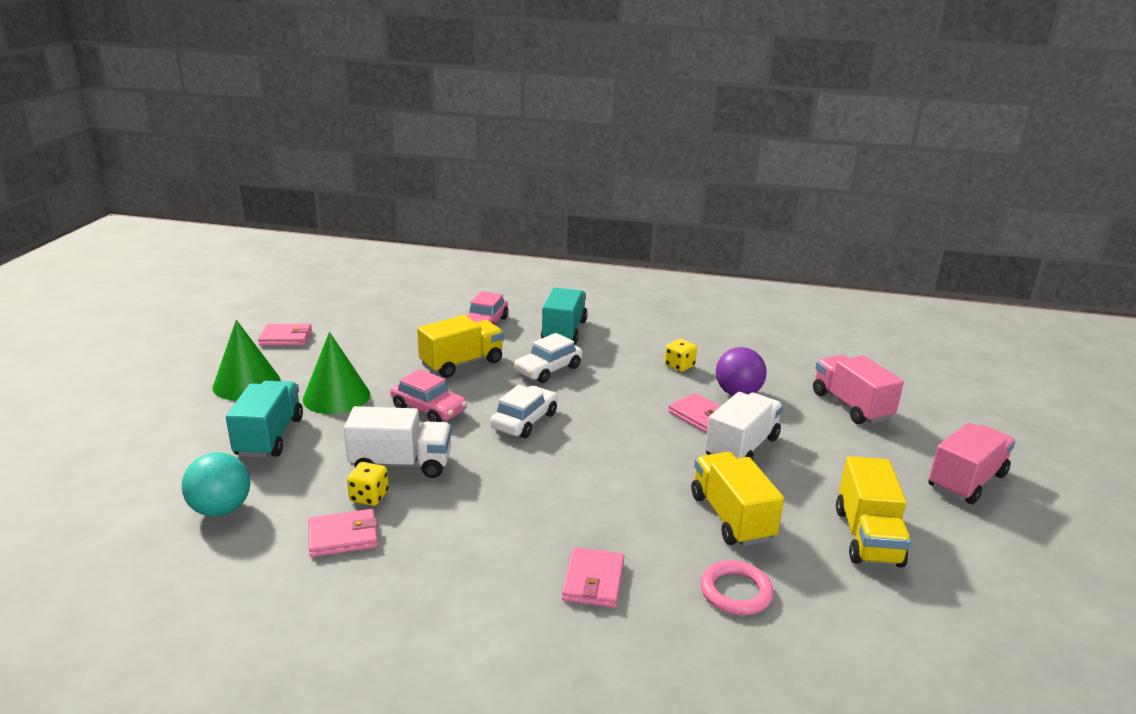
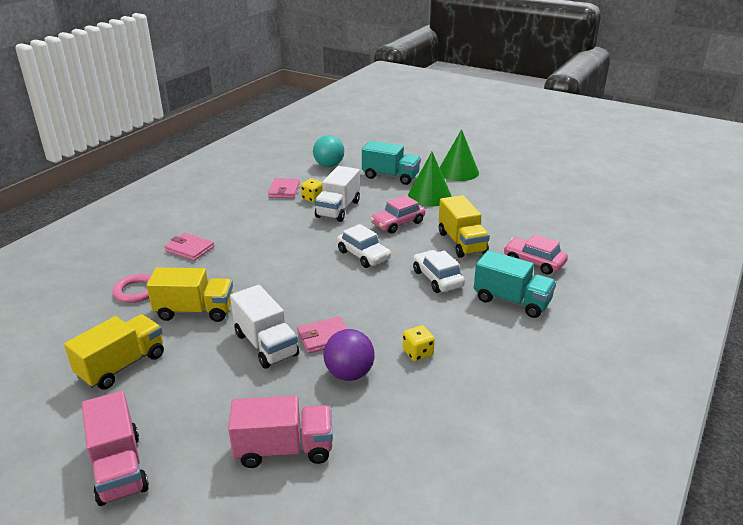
camera: 110 degrees right, 5 degrees up
(286, 338) = (523, 184): pink wallet -> none
(867, 537) = (122, 366): yellow truck -> yellow truck turned 105 degrees clockwise

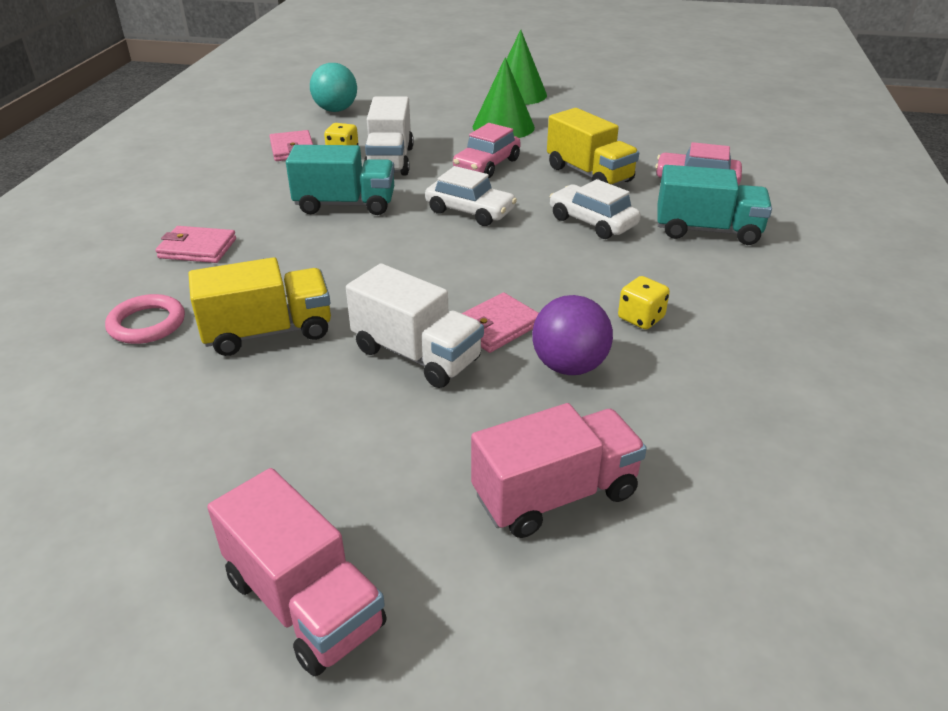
camera: 20 degrees left, 5 degrees up
(122, 366) = (198, 439): yellow truck -> none
(390, 176) = (433, 112): turquoise truck -> turquoise truck (345, 205)

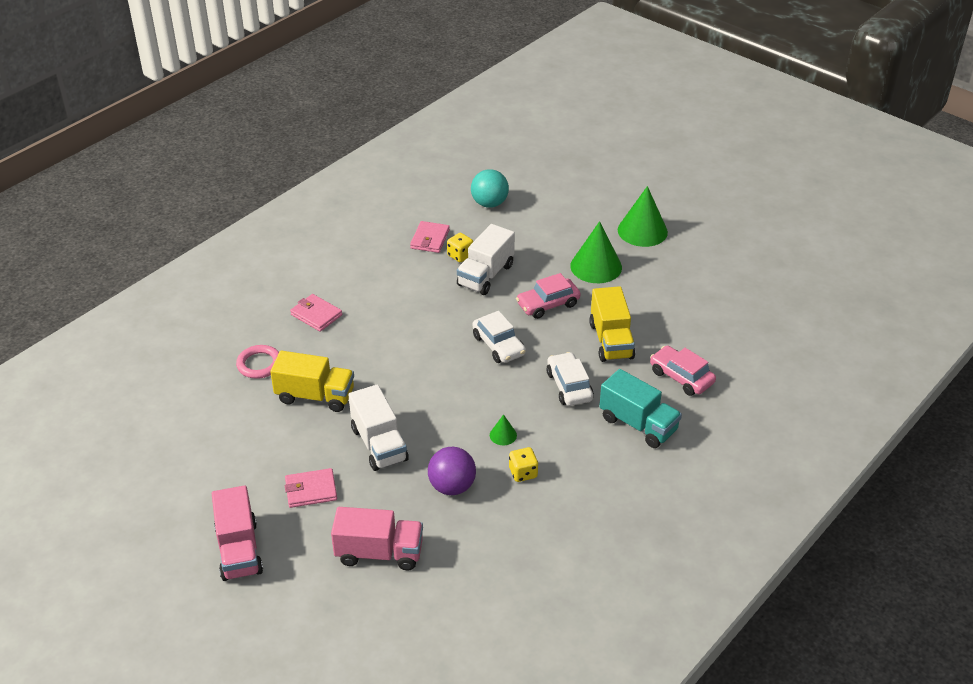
camera: 30 degrees right, 5 degrees up
(345, 205) = (425, 309): turquoise truck -> none
(496, 326) = (436, 443): pink wallet -> pink wallet (311, 490)
(571, 289) = (503, 435): none -> green cone

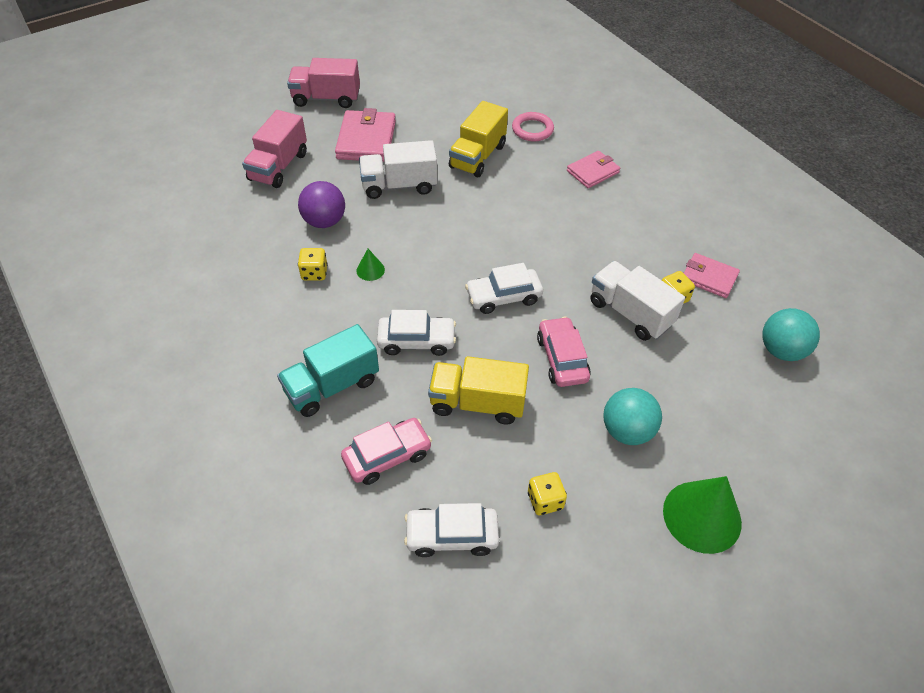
camera: 105 degrees right, 10 degrees up
(311, 490) = (366, 140): pink wallet -> pink wallet, size x1.60
(596, 266) = (627, 431): green cone -> turquoise ball
(670, 296) = (545, 501): none -> yellow dice
(720, 333) = (452, 536): none -> white car

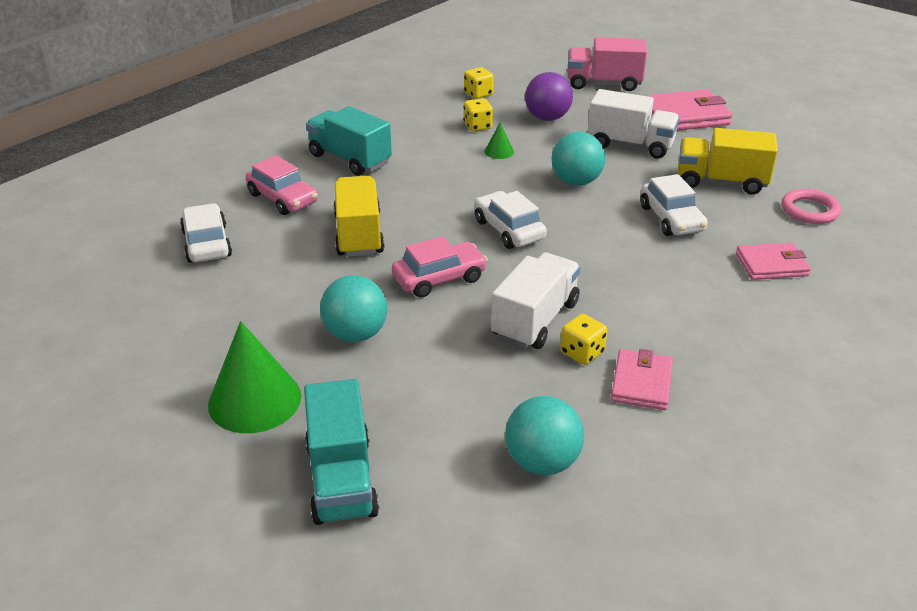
camera: 75 degrees right, 15 degrees down
(326, 98) = (727, 85): pink truck -> none
(399, 185) = (630, 145): white truck -> white truck turned 135 degrees clockwise
(416, 341) = (421, 190): white car -> white car (671, 219)
(444, 235) = (576, 182): none -> turquoise ball
(545, 501) = (253, 290): yellow dice -> yellow dice (478, 94)
(592, 172) = (771, 265): pink wallet -> pink wallet turned 45 degrees counterclockwise
(794, 468) = (341, 479): none -> turquoise truck

